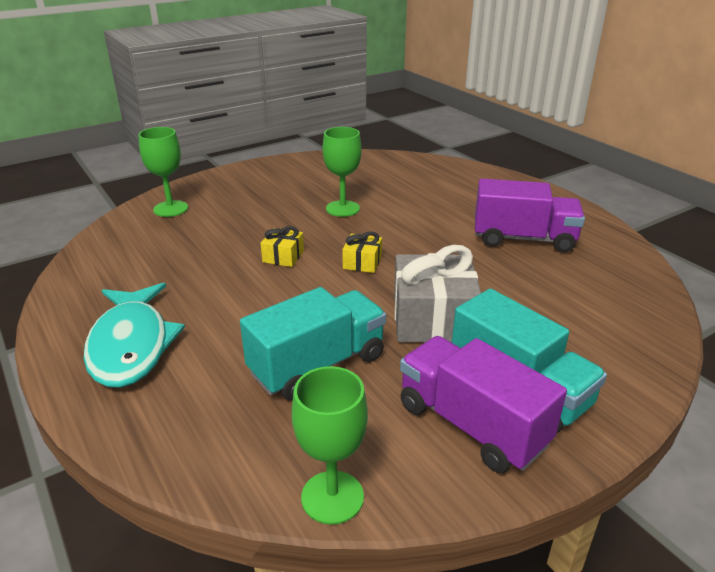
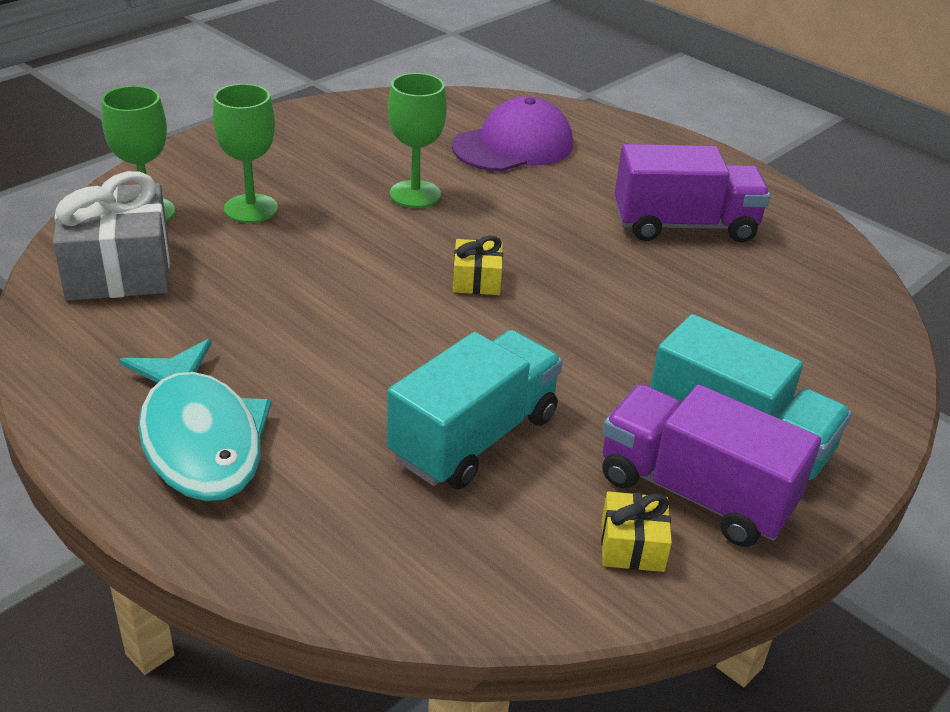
camera: 15 degrees left, 5 degrees up
(283, 256) = (359, 280): yellow gift -> yellow gift (632, 545)
(332, 497) = (559, 603): green goblet -> green goblet (251, 209)
(419, 184) = (513, 145): none -> purple cap
(433, 319) = (602, 356): grey gift -> grey gift (119, 269)

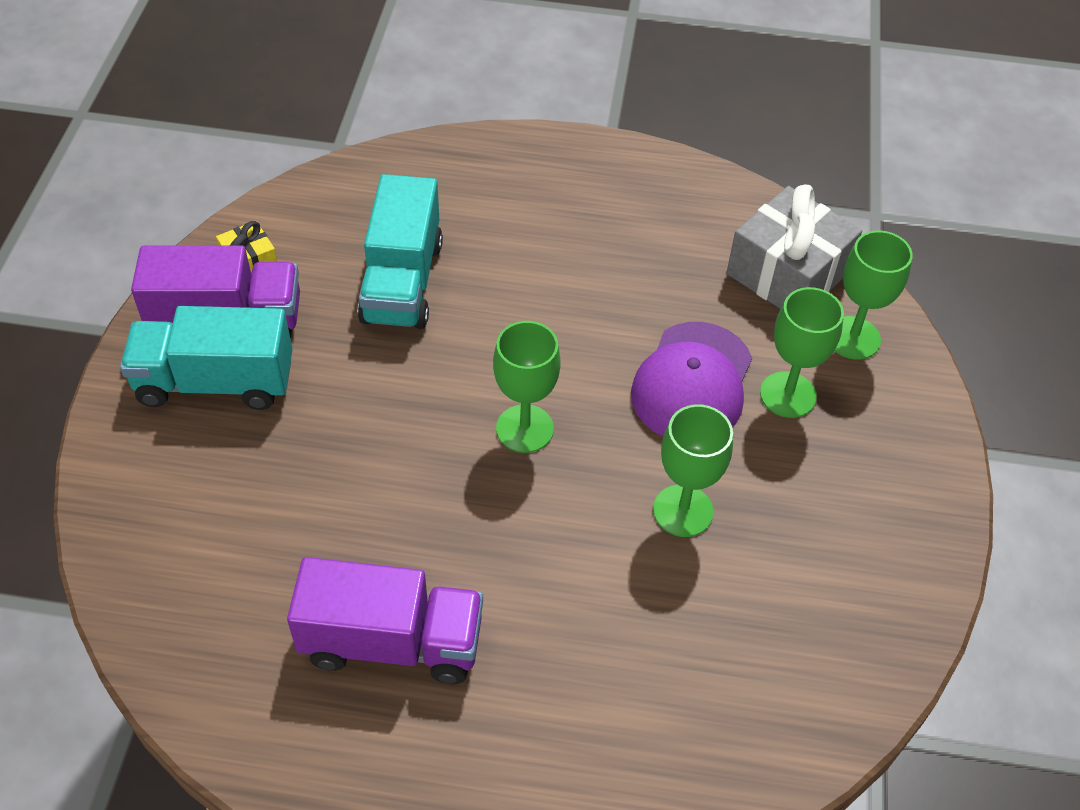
camera: 145 degrees right, 15 degrees up
(200, 438) = (566, 190): turquoise fish -> none
(477, 280) = (525, 429): yellow gift -> green goblet
(513, 145) = (673, 675): purple cap -> purple cap (692, 382)
(684, 226) = (392, 642): purple truck -> purple truck turned 135 degrees counterclockwise

